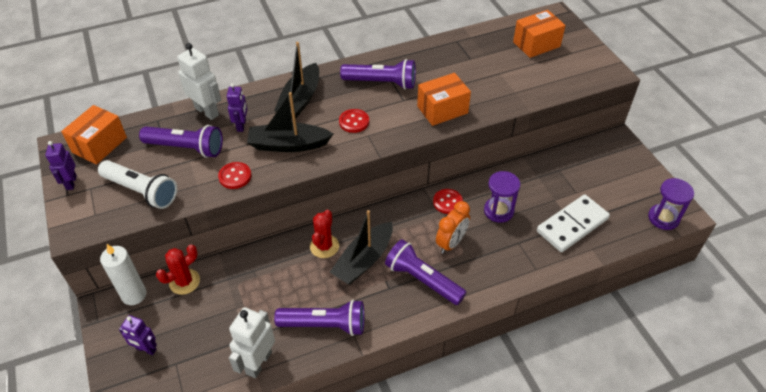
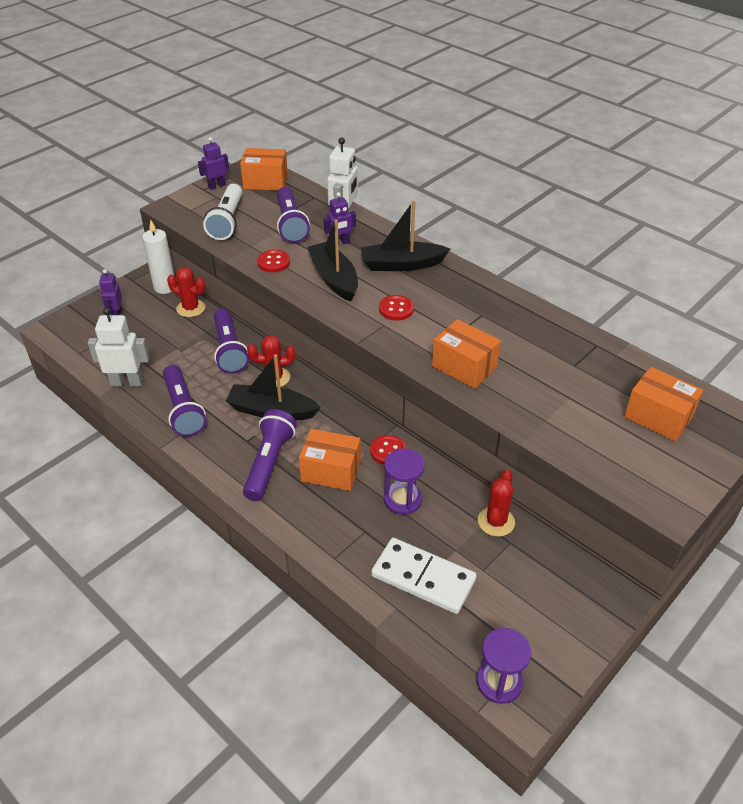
camera: 65 degrees right, 5 degrees down
(381, 83) = (471, 309): purple flashlight -> purple flashlight (229, 350)
(451, 243) = (331, 471): orange clock -> orange box
(539, 170) = (496, 521): none -> red cactus

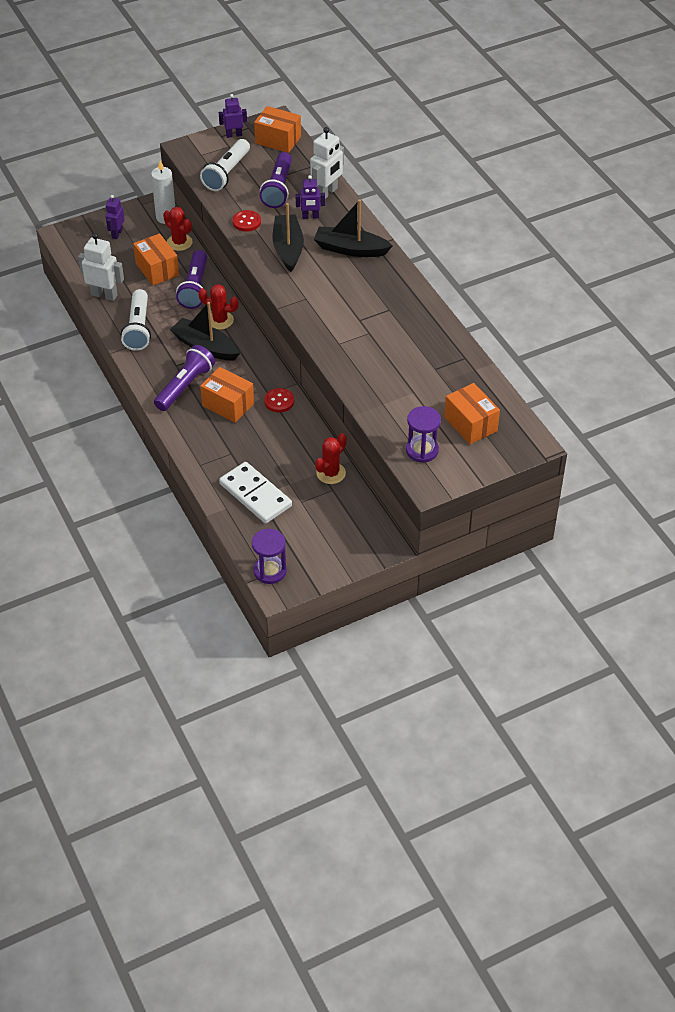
camera: 20 degrees right, 5 degrees up
(183, 410) = (138, 328): purple flashlight -> white flashlight
(396, 309) = (323, 287): red button -> none
(402, 499) = (270, 439): purple hourglass -> purple hourglass (422, 450)
(464, 367) = (348, 348): orange box -> orange box (157, 269)

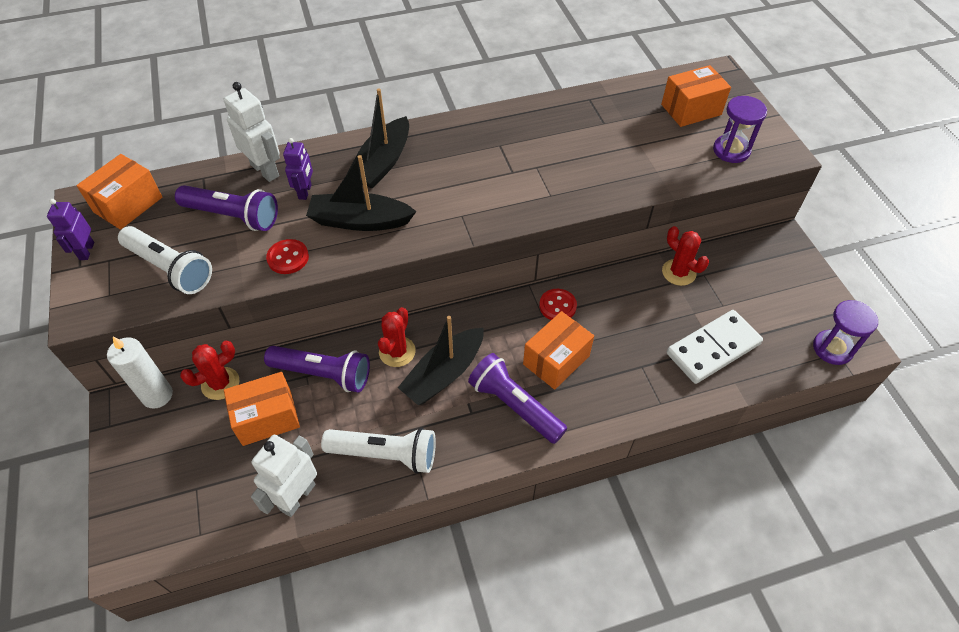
camera: 80 degrees left, 5 degrees up
(117, 234) = (162, 467): purple robot -> none

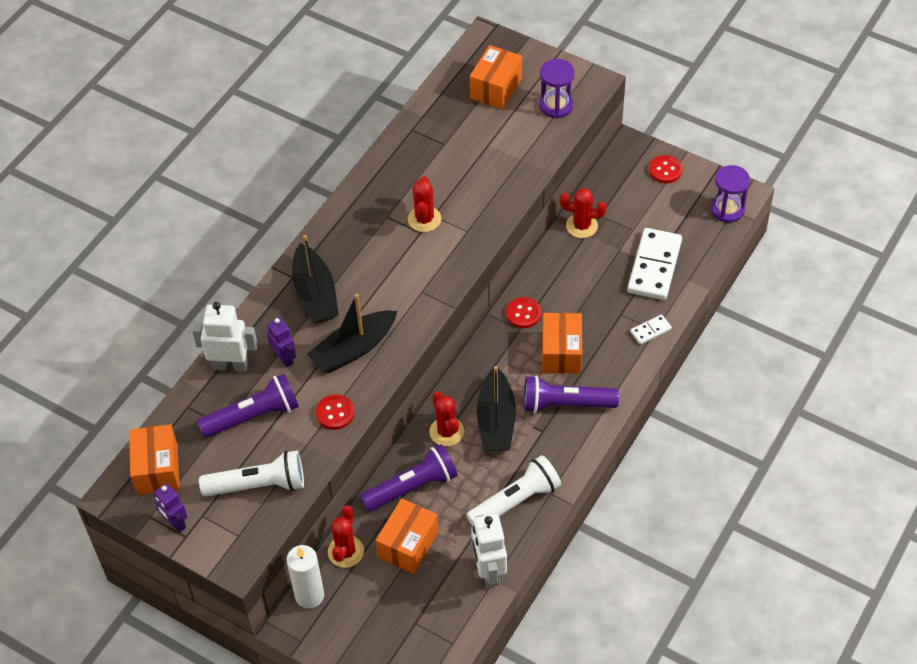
camera: 40 degrees left, 0 degrees up
(526, 165) = (424, 219): none -> red cactus
(655, 400) = (650, 330): none -> white domino
(800, 278) = (665, 170): none -> red button

